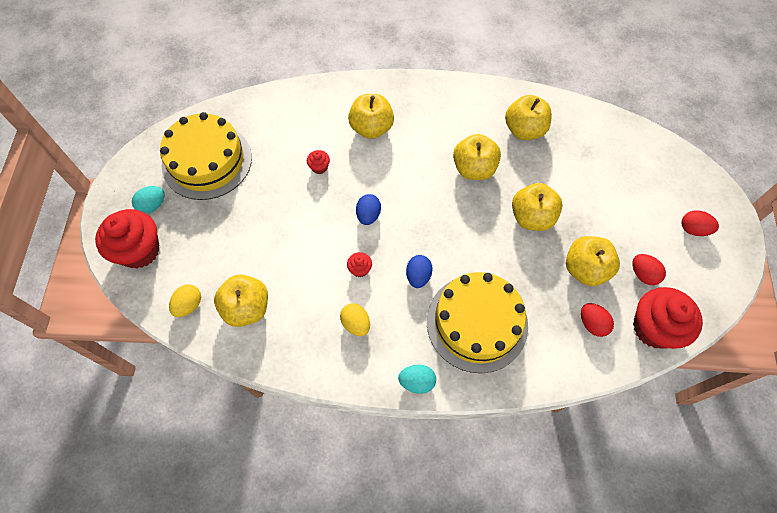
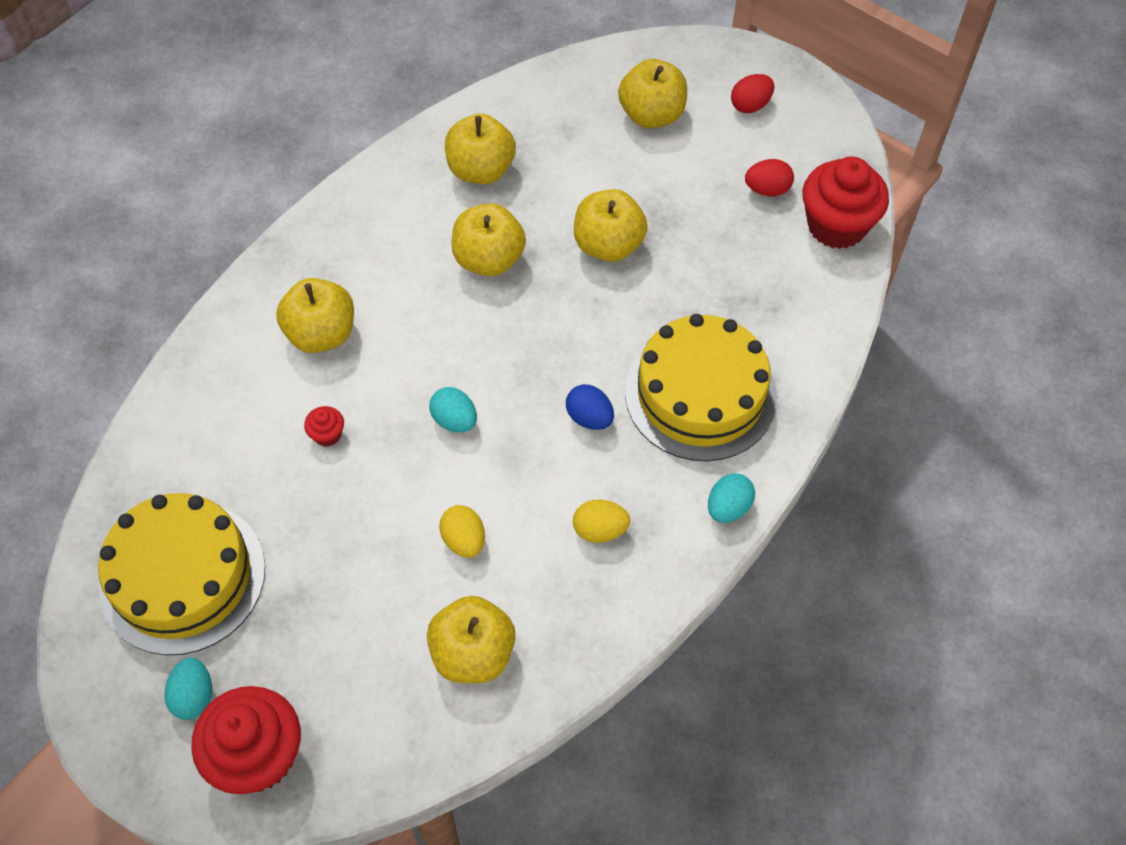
camera: 55 degrees left, 5 degrees down
(189, 305) = (407, 730): yellow egg -> yellow egg (464, 540)
(360, 269) = (526, 479): red cupcake -> none
(368, 215) = (455, 420): blue egg -> turquoise egg
(585, 269) = (718, 239): yellow apple -> yellow apple (651, 115)
(592, 324) = (789, 279): red egg -> none

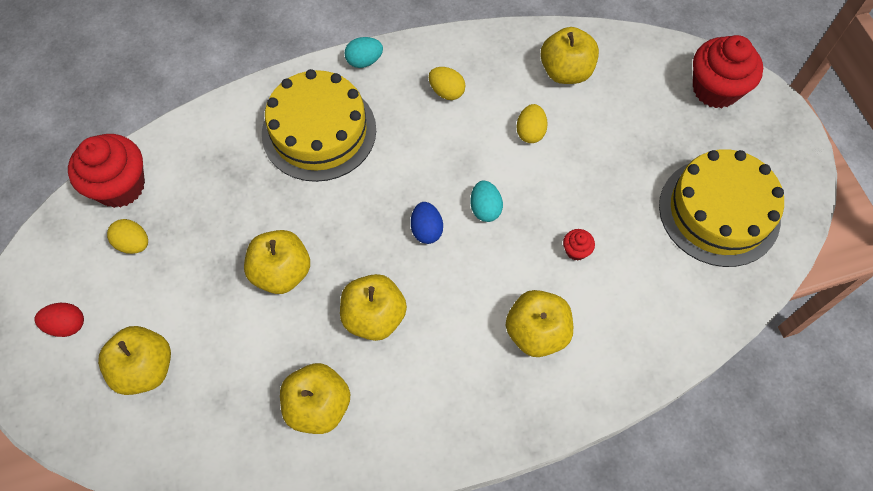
camera: 145 degrees left, 5 degrees up
(194, 696) = (740, 138): turquoise egg -> none
(589, 418) = (399, 158): blue egg -> blue egg (426, 230)
(767, 190) = (133, 243): red egg -> yellow egg

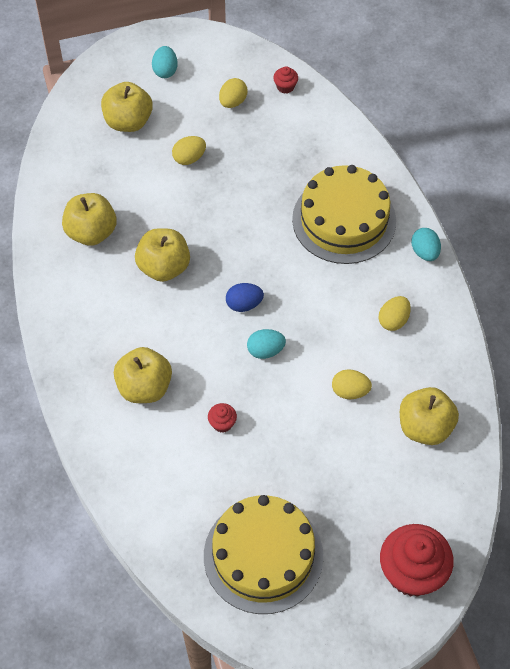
camera: 90 degrees right, 5 degrees down
(67, 325) = (165, 70): red egg -> turquoise egg
(120, 186) = (285, 87): red cupcake -> red cupcake, size x0.43
(215, 292) = (189, 158): none -> yellow egg
(281, 272) = (205, 201): yellow apple -> none

